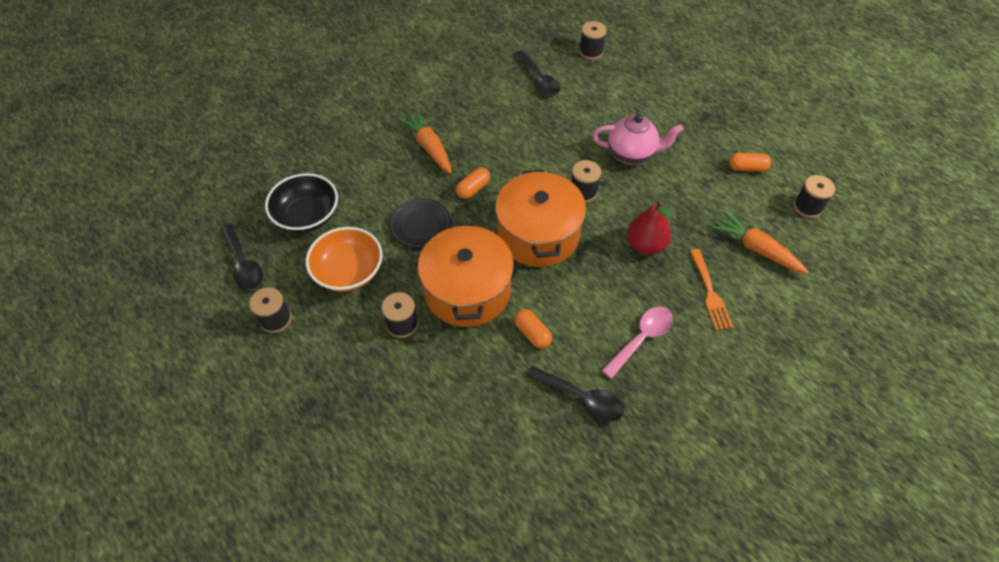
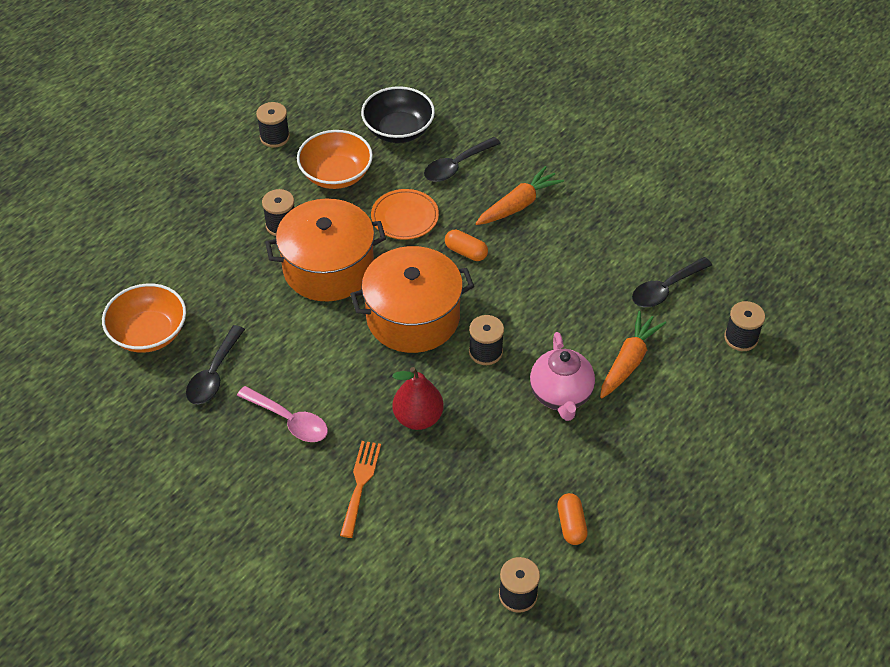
camera: 80 degrees right, 5 degrees down
(243, 264) = (332, 101): black spoon -> black spoon (456, 166)
(420, 225) = (405, 217): black plate -> orange plate
(520, 457) = (149, 333): none -> orange bowl
(532, 333) = (284, 327): orange capsule -> none
(710, 293) = (360, 484): orange fork -> orange fork turned 120 degrees clockwise
(756, 249) = (435, 532): orange carrot -> orange carrot (629, 361)

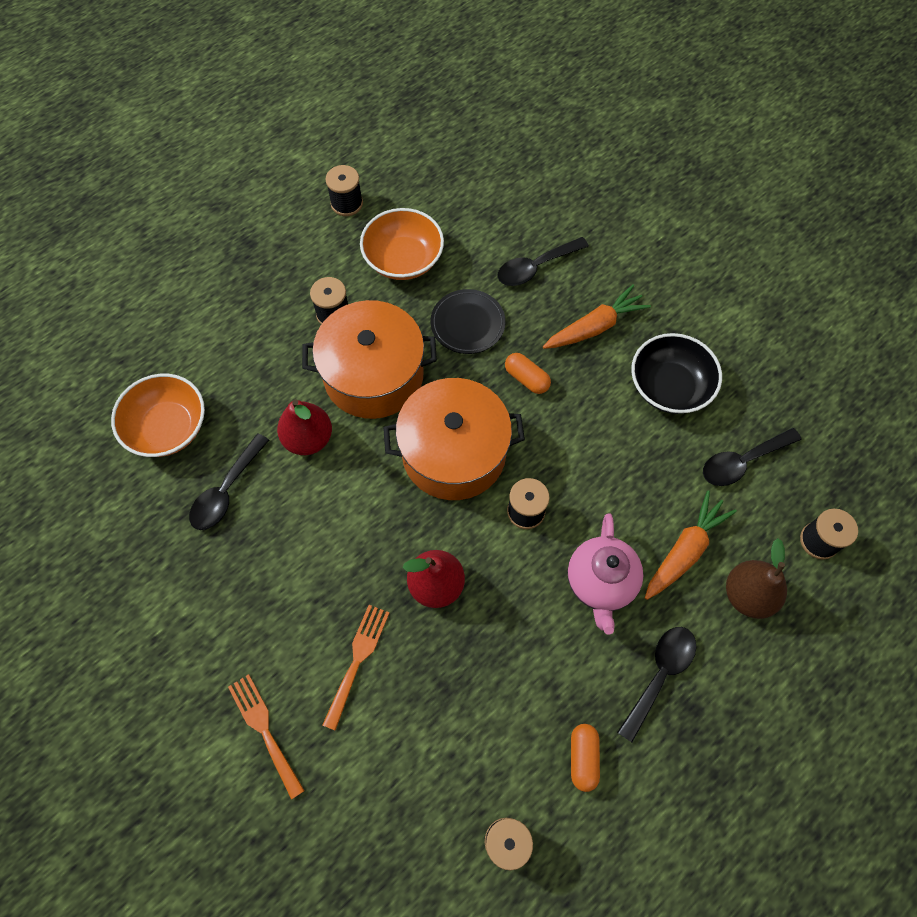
camera: 10 degrees right, 15 degrees up
(280, 324) = (308, 439): none -> red pear
(289, 420) = (295, 564): pink spoon -> none
(289, 548) = (264, 730): none -> orange fork
(398, 130) = (480, 213): black bowl -> black bowl (669, 387)
(405, 217) = (467, 324): orange plate -> black plate
(624, 455) = (659, 675): none -> black spoon
(688, 386) = (747, 595): none -> brown pear

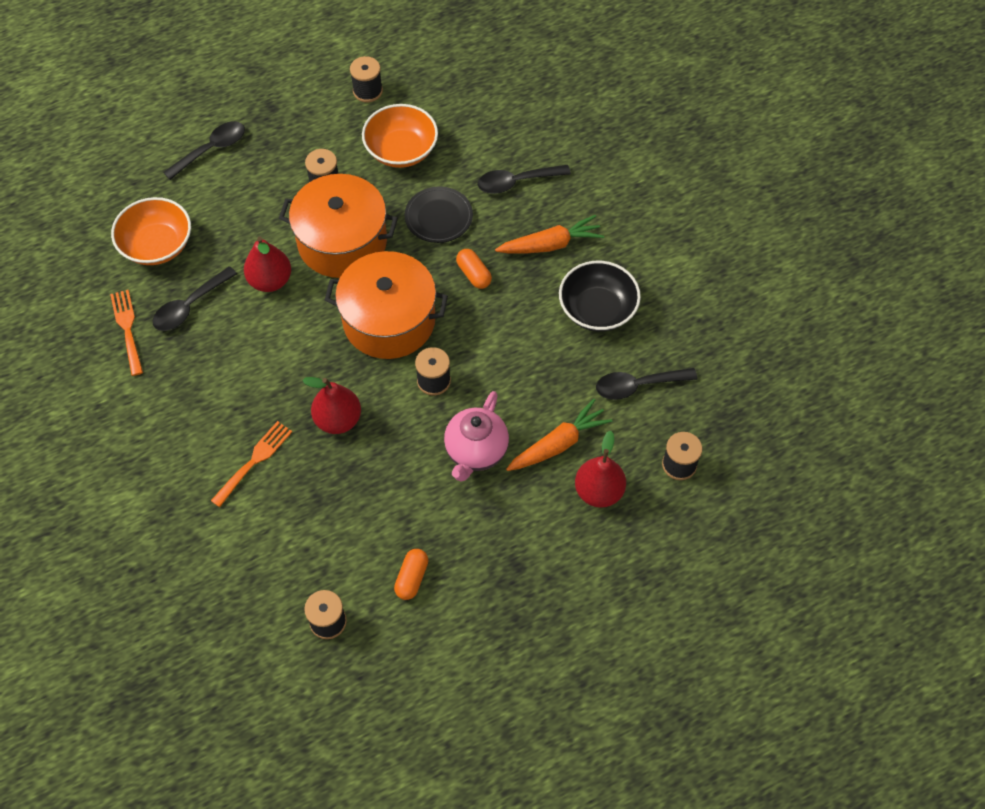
camera: 15 degrees right, 5 degrees down
(264, 730) = (164, 493): orange fork -> orange fork (127, 328)
(659, 675) = (499, 533): black spoon -> black spoon (211, 149)
(747, 595) = (598, 491): brown pear -> red pear

